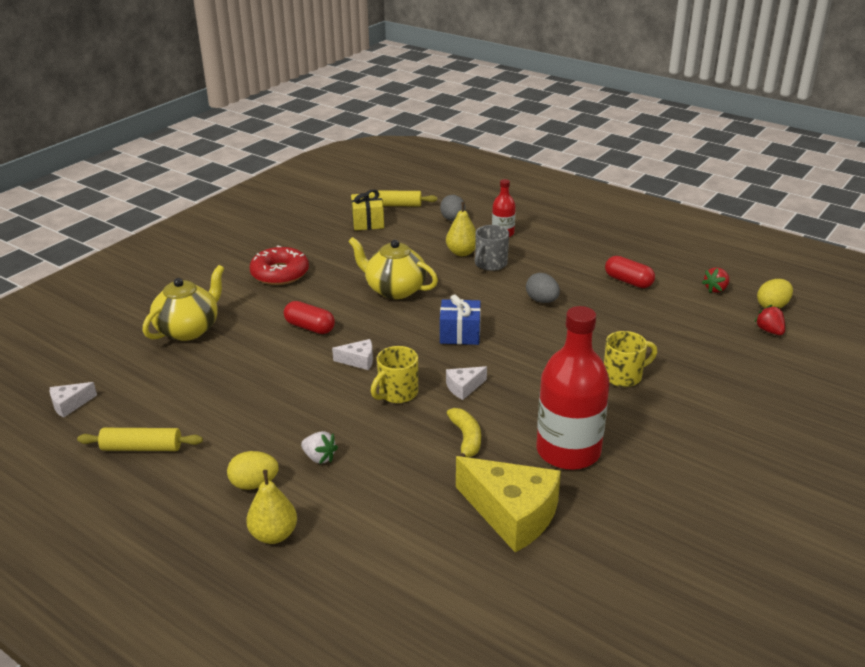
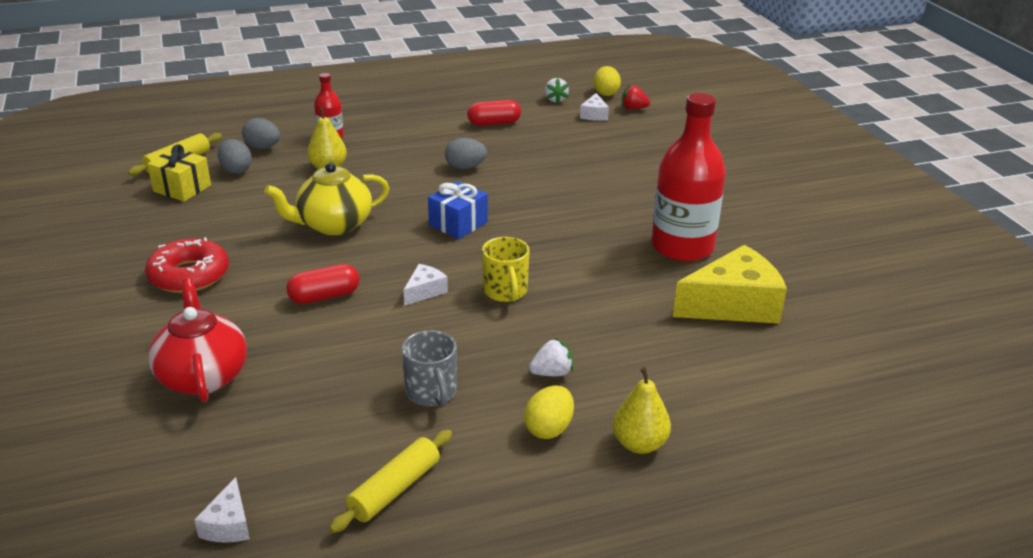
camera: 55 degrees left, 0 degrees up
(188, 329) = (203, 376): yellow teapot -> red teapot
(413, 226) = (236, 170): none -> grey egg
(464, 387) = (540, 255): white cheese -> white cheese (594, 115)
(466, 439) = (614, 285): yellow banana -> none
(490, 264) = (371, 164): grey mug -> grey mug (431, 393)
(623, 376) = (616, 183): yellow mug -> none
(716, 289) = (555, 100): red strawberry -> white strawberry

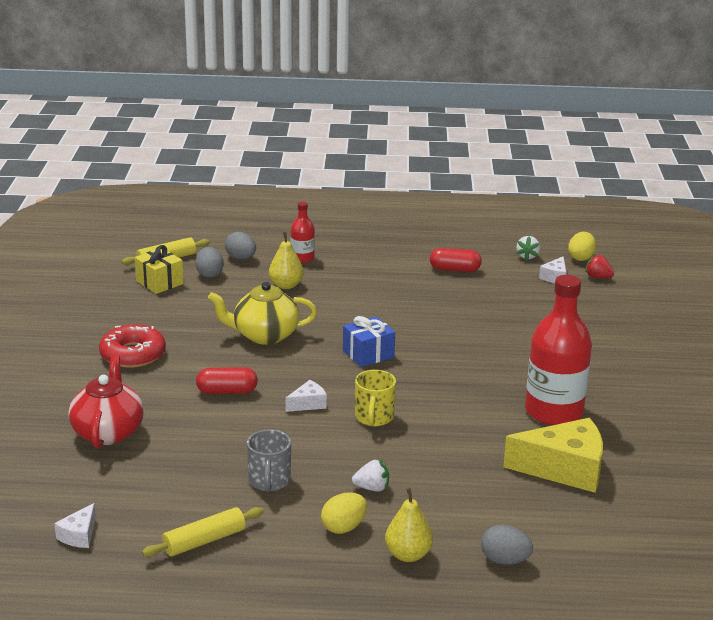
camera: 20 degrees right, 5 degrees down
(465, 167) = (404, 306): grey egg -> grey egg (504, 560)

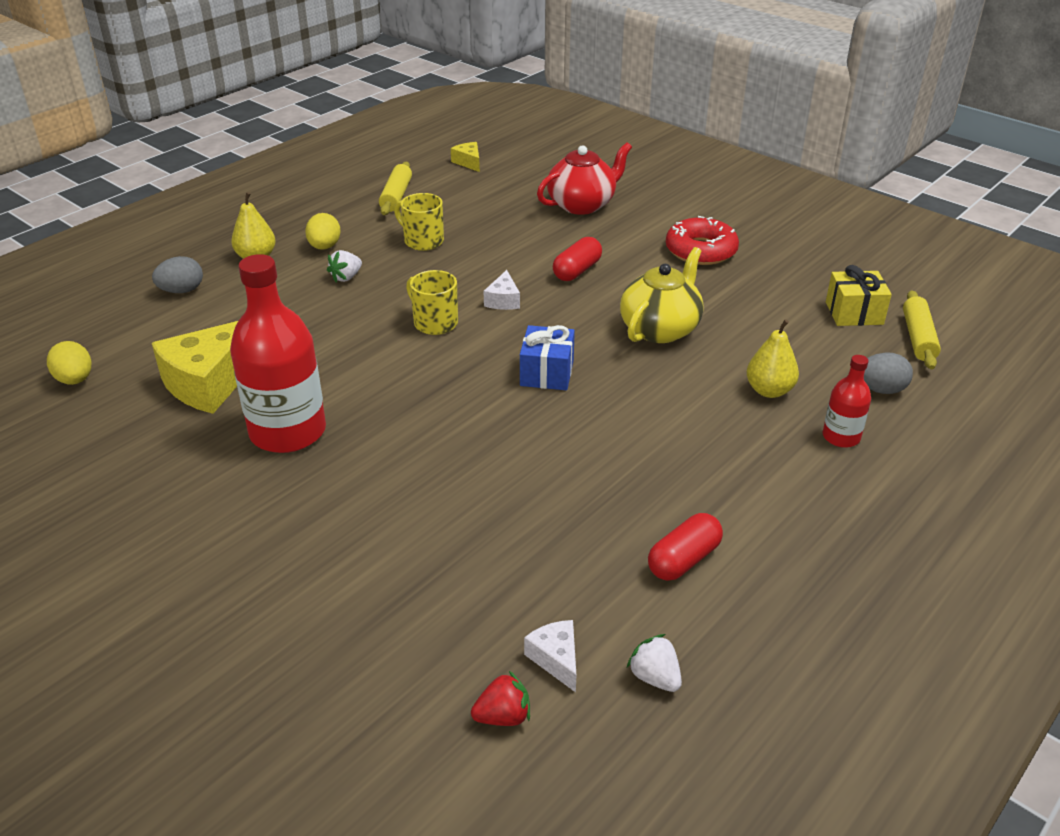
camera: 130 degrees right, 10 degrees up
(79, 535) = (468, 162): white cheese -> yellow cheese
(108, 432) = (582, 205): red teapot -> red teapot turned 75 degrees counterclockwise
(209, 274) = (849, 351): grey egg -> none
(269, 481) = (422, 241): grey mug -> yellow mug
(581, 258) = (587, 750): yellow egg -> yellow egg (75, 380)

